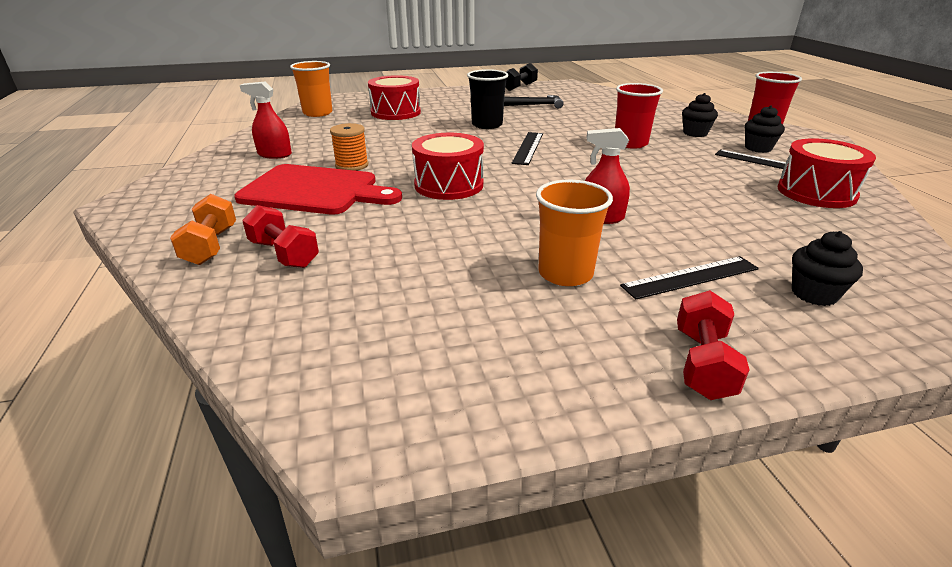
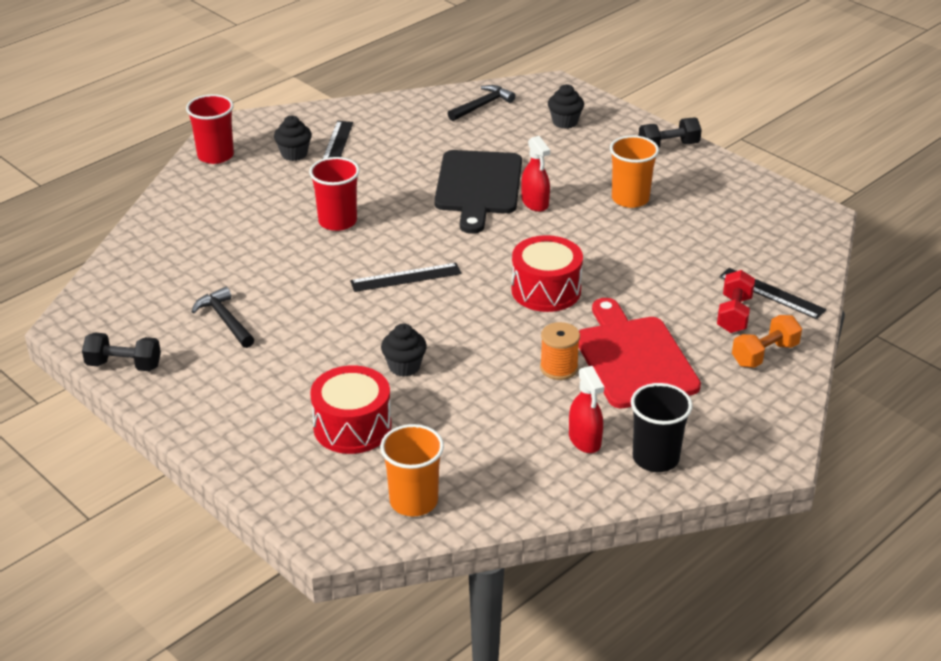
camera: 120 degrees left, 5 degrees up
(487, 125) = (347, 330): black cup -> black cup (655, 458)
(655, 200) = (478, 186): none -> black cutting board
(691, 277) = (587, 158): black ruler -> black ruler (772, 293)
(695, 133) = (268, 190): black cupcake -> black cupcake (404, 366)
(703, 363) = (668, 146): red dumbbell -> black dumbbell
(816, 192) = (394, 124): red drum -> none
(873, 249) = (482, 105): none -> black hammer

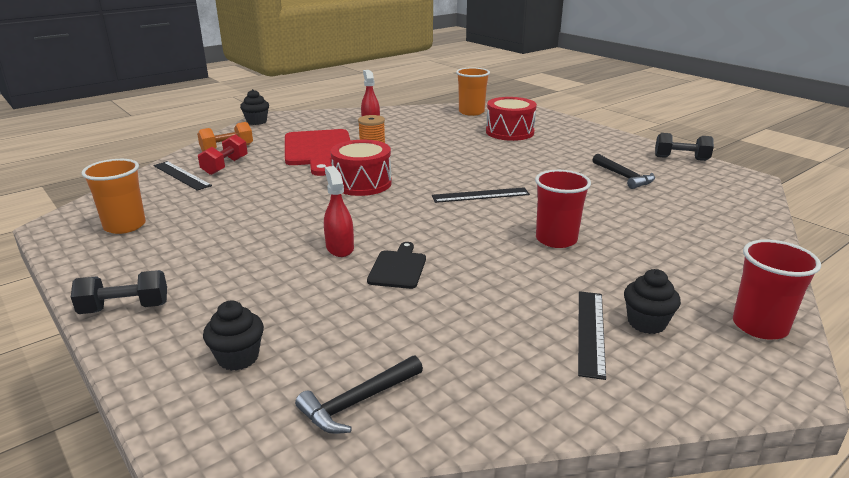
camera: 175 degrees left, 10 degrees down
(404, 366) = (479, 152): black cupcake -> black cupcake (256, 122)
(478, 186) = (398, 268): black cutting board -> black cutting board, size x0.50
(630, 199) = (233, 247): orange cup -> orange cup (125, 226)
(655, 458) = (334, 119): black cup -> none

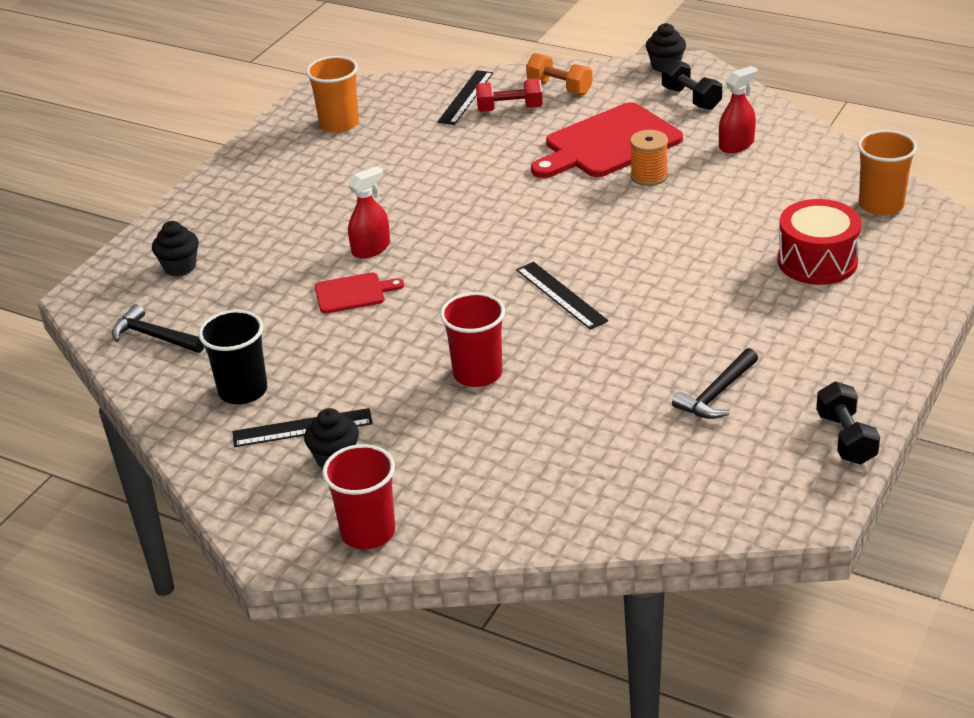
camera: 70 degrees right, 10 degrees up
(125, 308) = (215, 191): black dumbbell -> black dumbbell (691, 98)
(362, 183) = (531, 207): red drum -> none
(398, 268) = (353, 293): black cutting board -> red cutting board
(508, 356) = (243, 391): none -> black cup

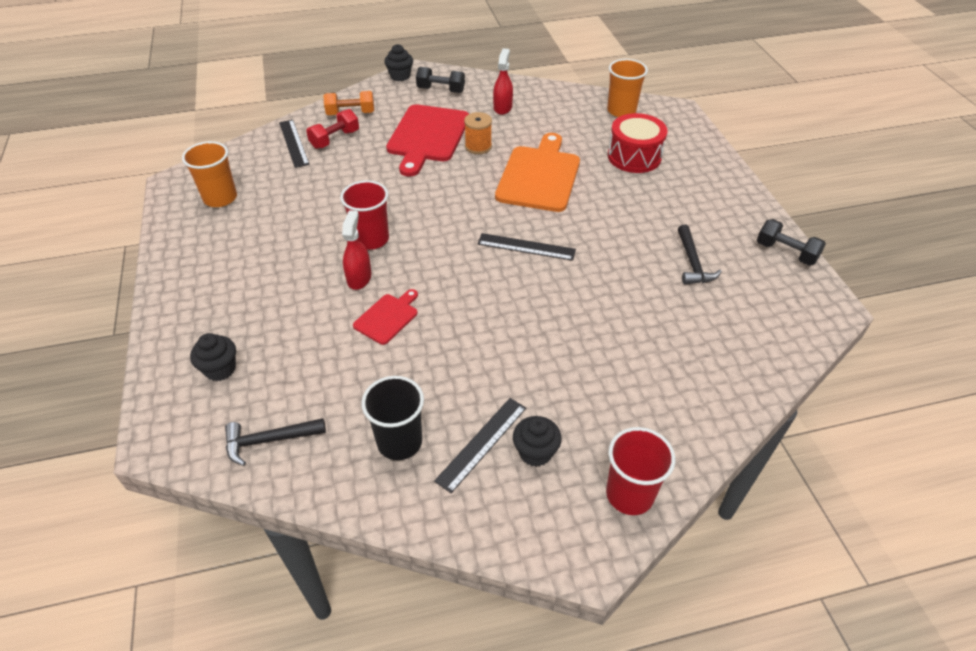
camera: 45 degrees left, 10 degrees up
(477, 373) = (545, 329): red cup -> red cup (371, 239)
(673, 234) = (539, 176): none -> orange cutting board

